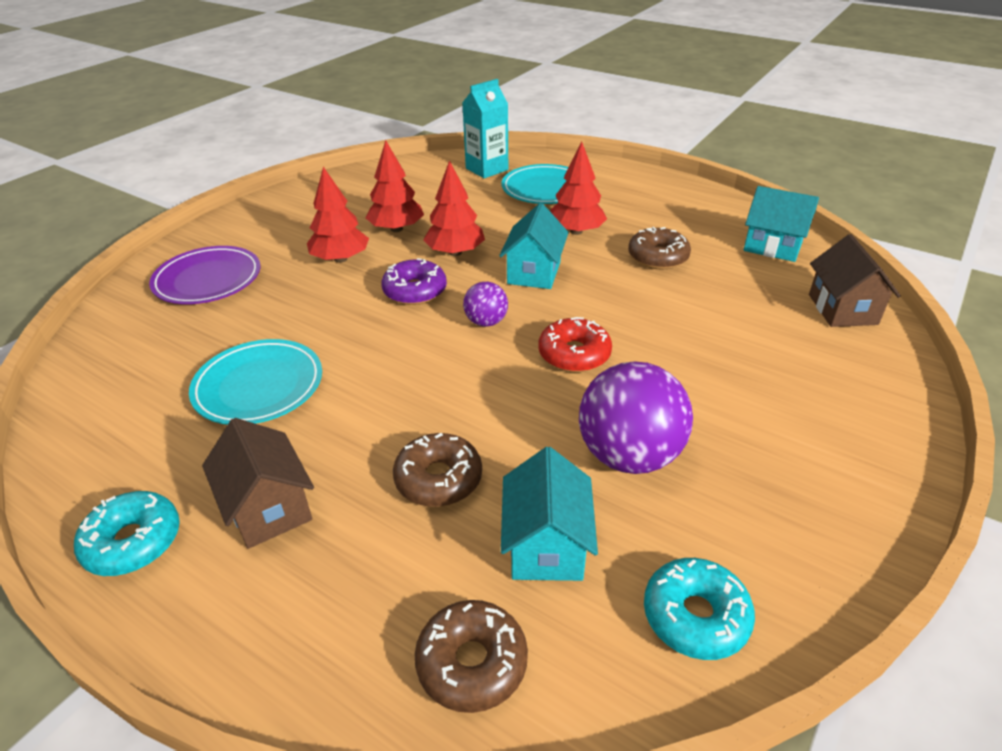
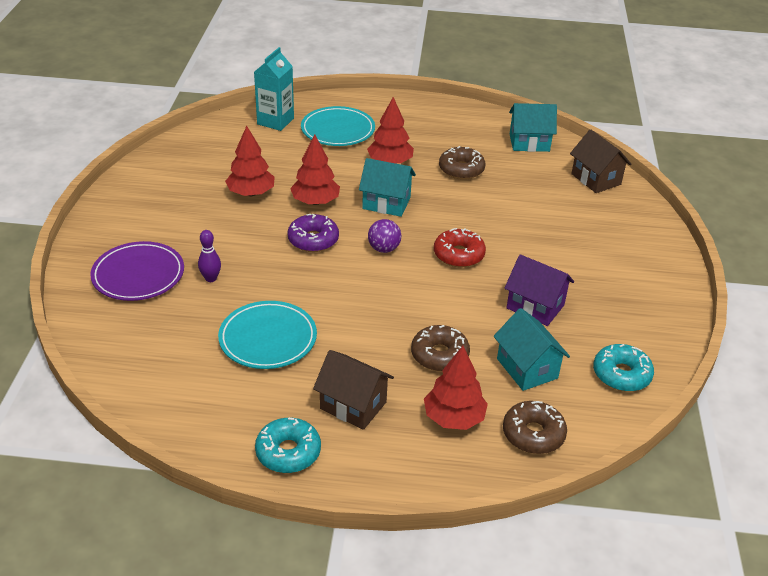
camera: 30 degrees left, 0 degrees up
(270, 302) = (211, 278): none -> purple bowling pin
(340, 259) = (230, 229): red tree -> red tree (454, 418)
(534, 273) = (386, 203): turquoise house -> turquoise house turned 60 degrees counterclockwise
(629, 455) = (535, 306): purple ball -> purple house

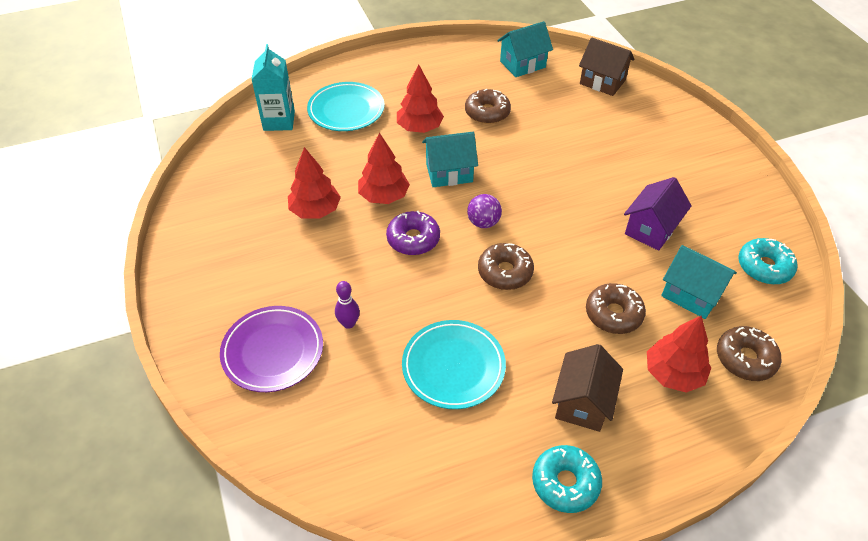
camera: 25 degrees left, 10 degrees up
(353, 405) = (582, 402): brown house -> brown house turned 75 degrees counterclockwise
(370, 290) = (505, 272): none -> brown donut
(458, 255) = (551, 202): red donut -> none
(535, 306) = (651, 229): purple house -> purple house turned 60 degrees counterclockwise

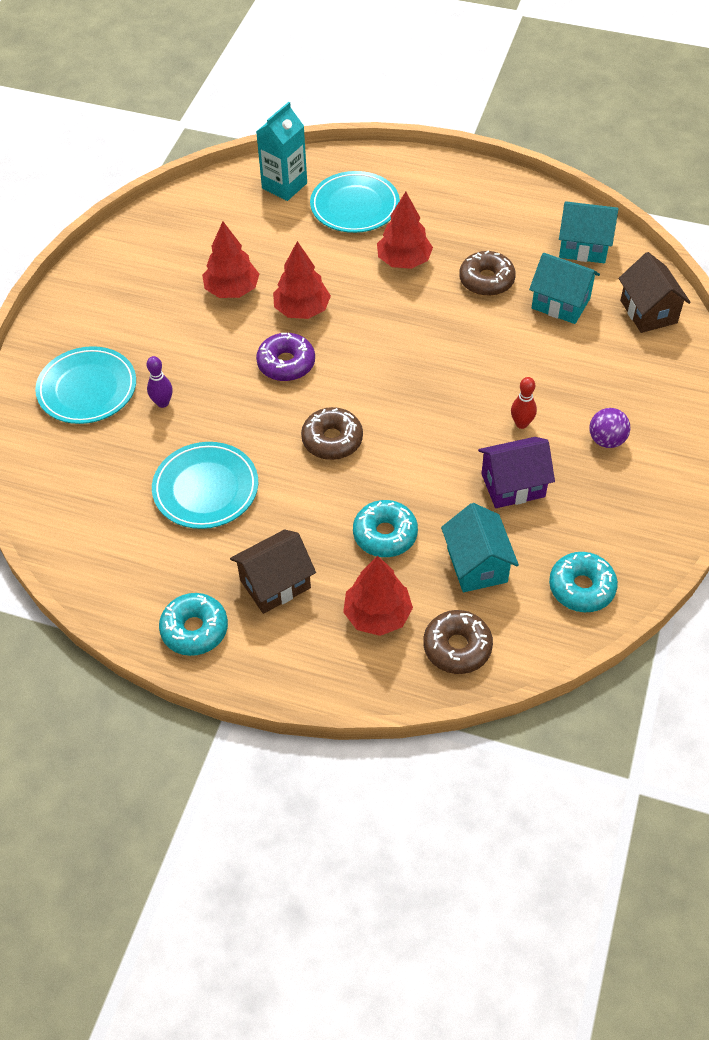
camera: 40 degrees right, 5 degrees up
(273, 351) = (87, 389): purple plate -> turquoise plate
(449, 173) = (383, 321): turquoise house -> turquoise house (560, 303)
(483, 222) = (362, 385): purple ball -> purple ball (606, 440)
(610, 188) = (521, 423): none -> red bowling pin
(613, 314) = (385, 534): brown donut -> turquoise donut

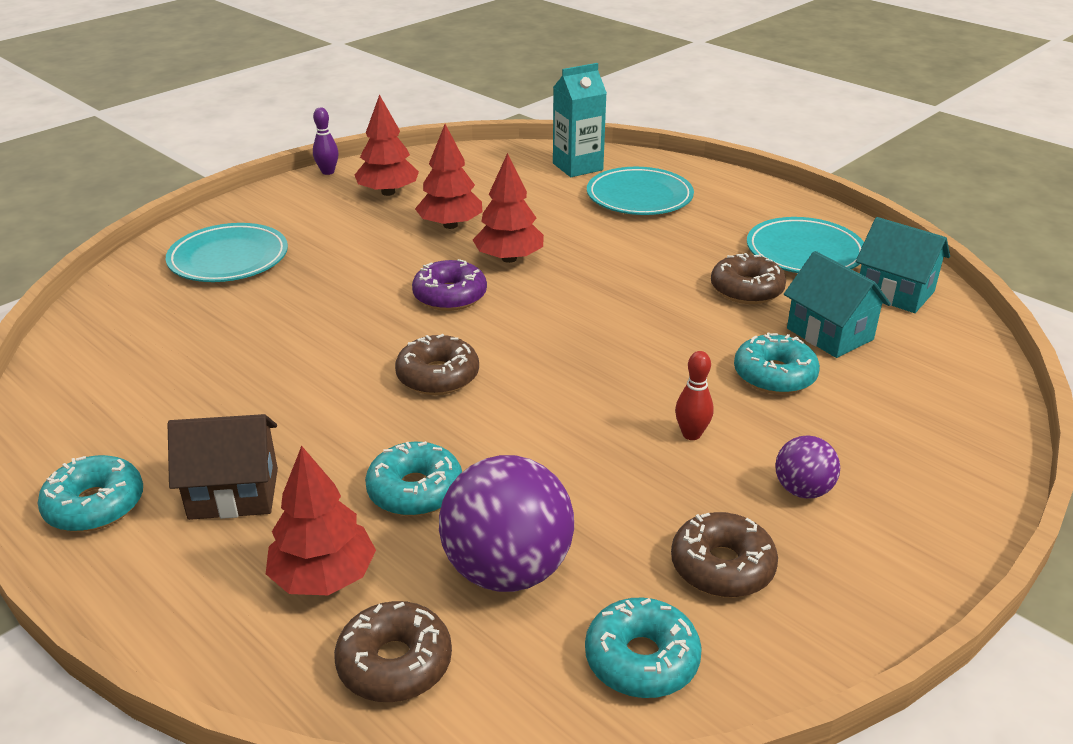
camera: 25 degrees right, 20 degrees down
(162, 403) = (288, 290): purple bowling pin -> purple bowling pin (328, 172)
(206, 489) = (254, 375): turquoise plate -> turquoise plate (804, 252)
(404, 261) = (659, 250): red tree -> red tree (388, 192)
(477, 565) = (507, 570): turquoise house -> purple ball
(513, 485) = (630, 496): purple house -> none
(545, 354) = (774, 375): none -> turquoise donut
(590, 512) = (722, 567): none -> brown donut
(648, 312) = (950, 374): brown house -> none

